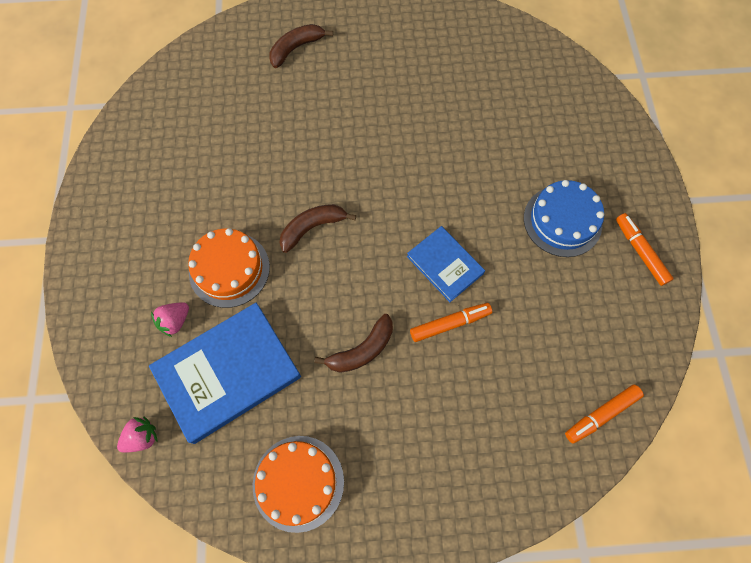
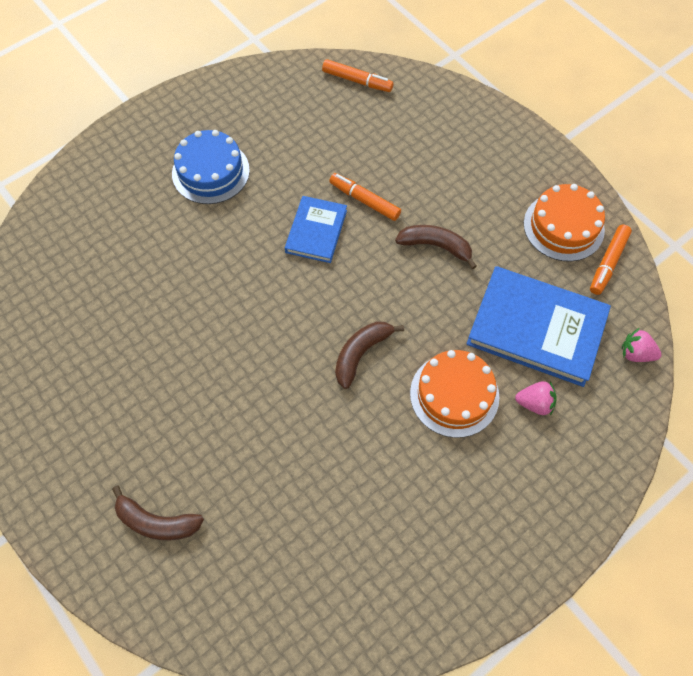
camera: 125 degrees left, 5 degrees down
(312, 228) = (361, 353): brown banana -> brown banana turned 105 degrees clockwise
(640, 251) = (202, 111): orange marker -> orange marker (608, 263)

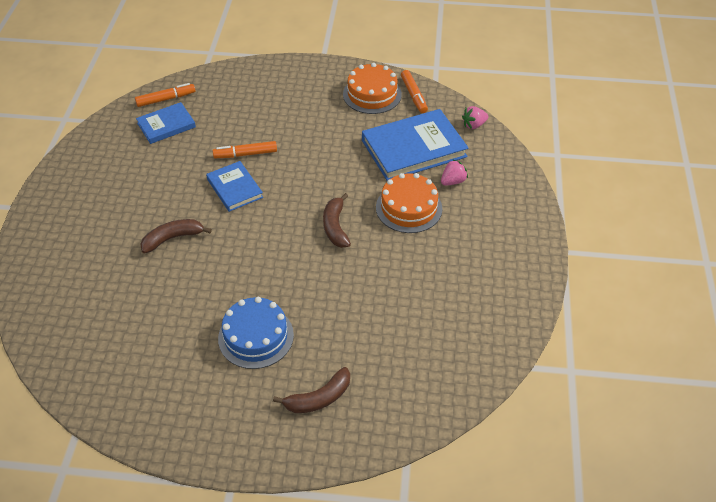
camera: 45 degrees left, 15 degrees down
(210, 172) = (125, 204): blue cake -> blue cake (256, 336)
(328, 111) = (166, 125): none -> blue book
(435, 246) = (314, 148): brown banana -> brown banana (172, 238)

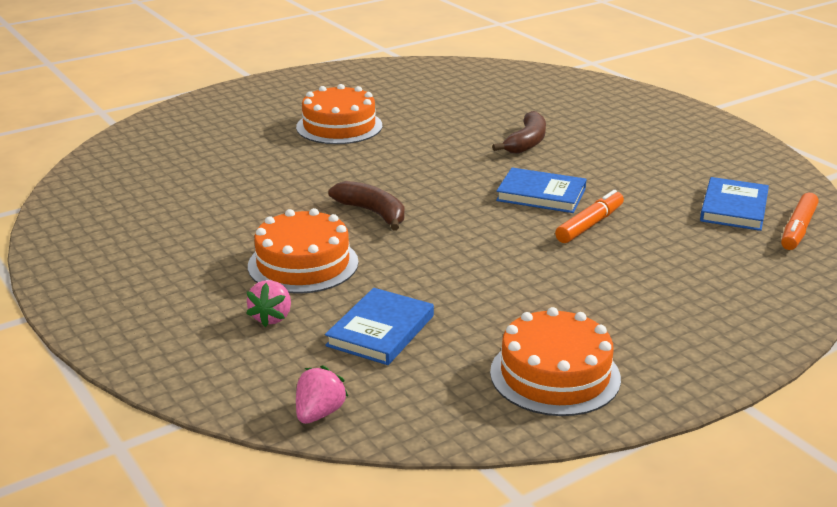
camera: 140 degrees right, 20 degrees down
(256, 336) = (339, 126): blue cake -> orange cake
(319, 398) = (232, 121): brown banana -> none
(413, 95) = (484, 410): orange marker -> none
(413, 148) = (381, 331): blue book -> blue book, size x0.57

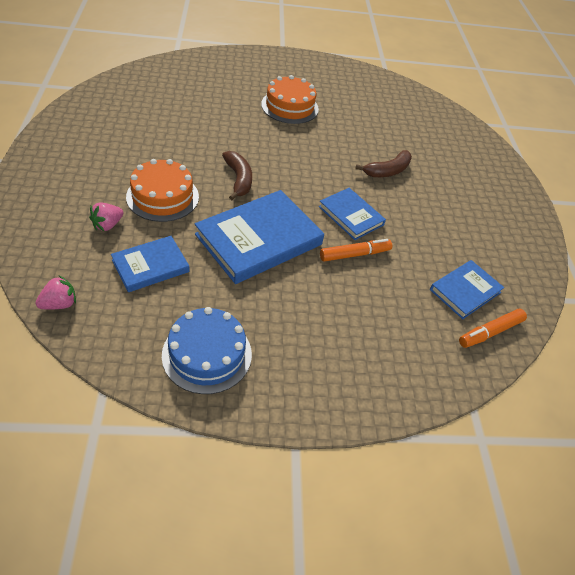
camera: 25 degrees right, 20 degrees up
(472, 255) = (259, 240): none -> blue book
(555, 375) = (207, 354): orange cake -> blue cake

